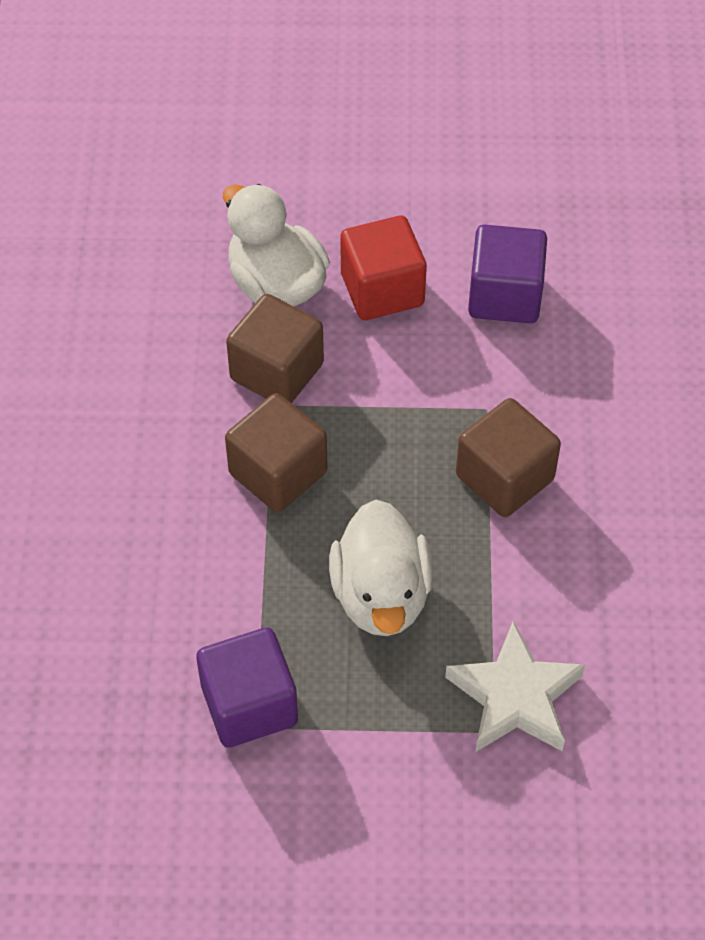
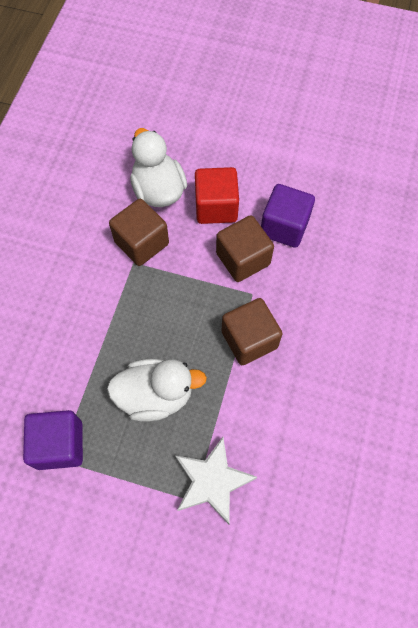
camera: 15 degrees right, 10 degrees up
(278, 473) = (122, 304): brown cube -> brown cube (243, 259)
(381, 595) = (155, 395): white duck -> white duck turned 105 degrees counterclockwise

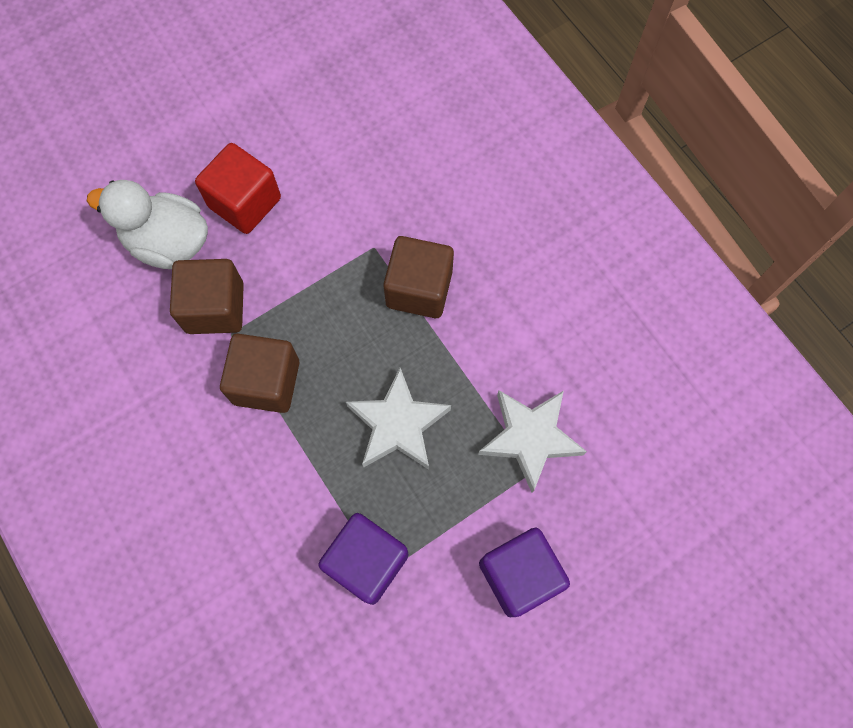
camera: 50 degrees left, 5 degrees up
(155, 395) = (398, 424): white duck -> white star
(243, 259) = (328, 225): brown cube -> brown cube (266, 382)
(284, 227) = (330, 158): purple cube -> purple cube (519, 574)

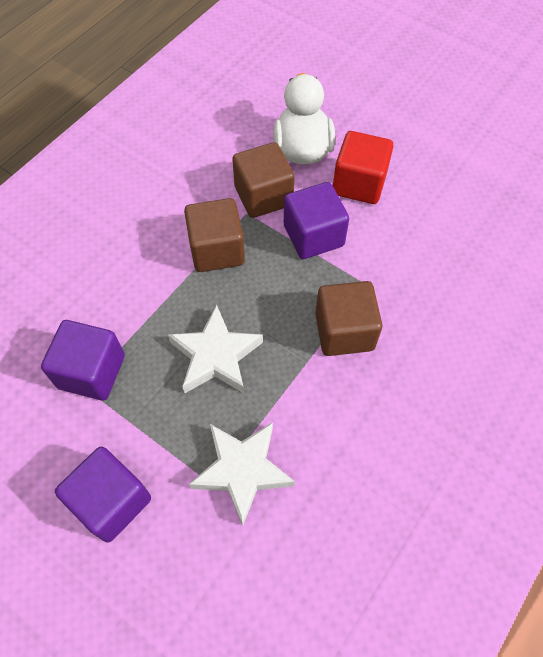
camera: 70 degrees right, 10 degrees down
(292, 275) = (313, 236): none -> purple cube

